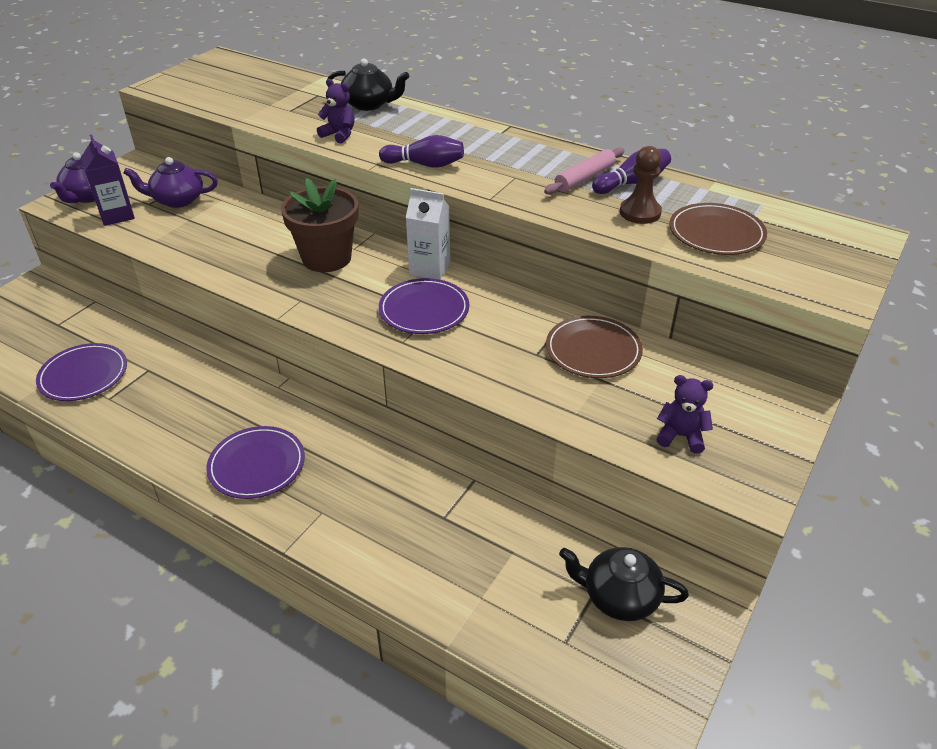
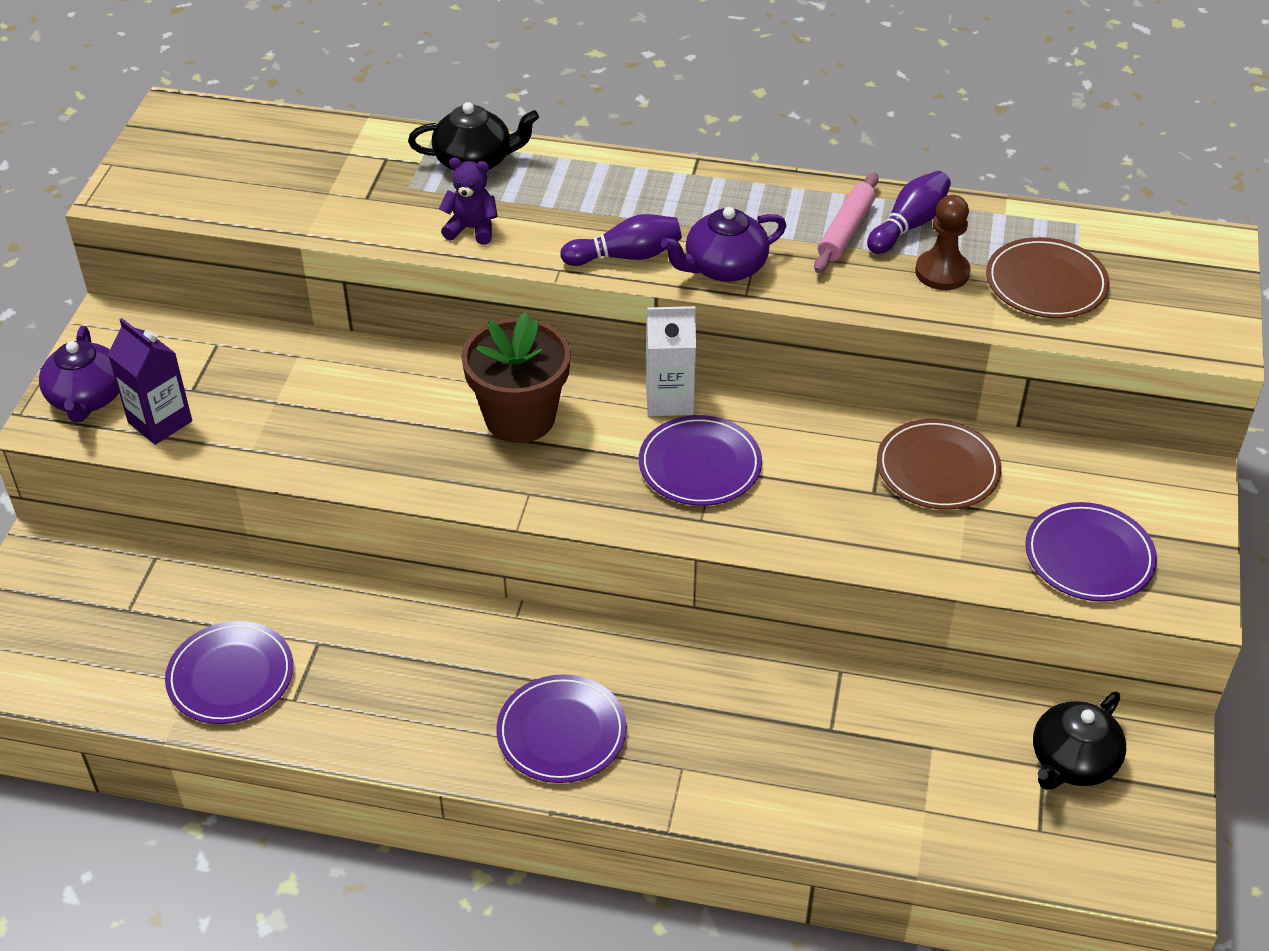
camera: 20 degrees left, 5 degrees up
(177, 200) = (232, 372): purple teapot -> purple teapot (724, 267)
(619, 597) = (1072, 762): black teapot -> black teapot turned 45 degrees counterclockwise
(681, 436) = (1089, 556): purple teddy bear -> purple plate

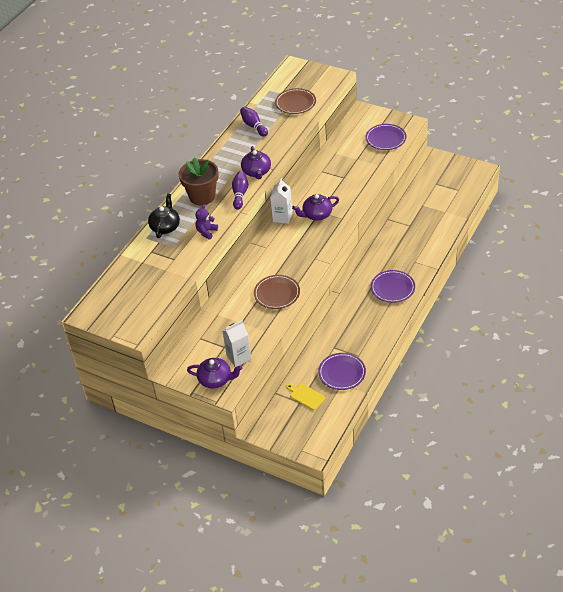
camera: 70 degrees left, 0 degrees up
(147, 619) = (306, 396): none -> yellow cutting board
(160, 422) = (238, 357): purple carton -> white carton
(520, 418) = (276, 256): brown flower pot -> brown flower pot (202, 196)
(700, 465) = (317, 215): purple plate -> purple teapot
(845, 231) = (250, 140): pink rolling pin -> none
(937, 469) = (338, 161): brown plate -> brown plate (277, 293)
(942, 272) = (281, 123): brown pawn -> none
(1072, 762) = (436, 177): black teapot -> none

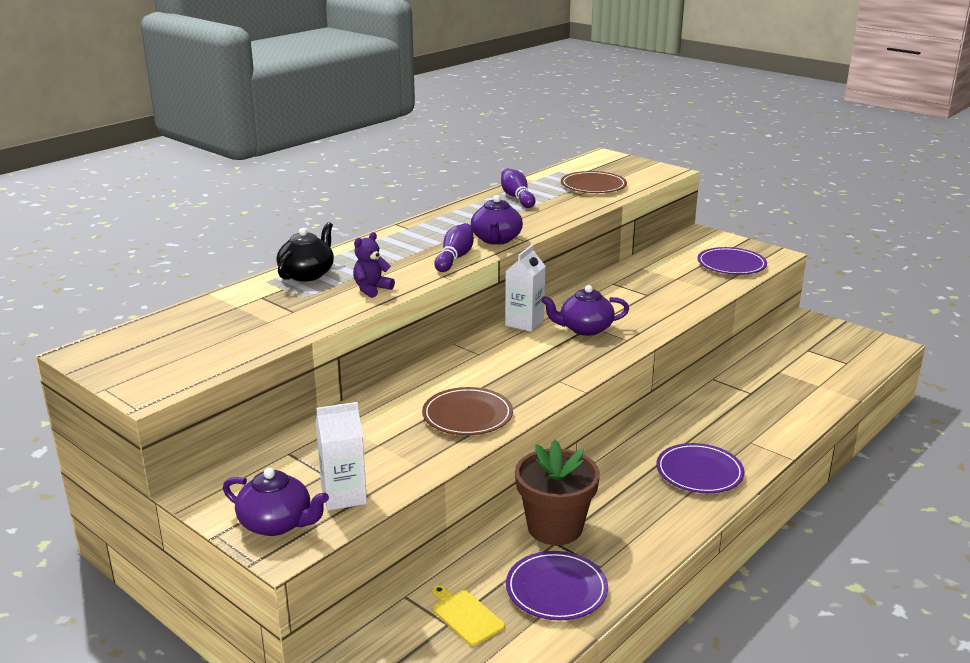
camera: 10 degrees right, 20 degrees down
(202, 196) = (391, 252): brown flower pot -> brown flower pot (555, 527)

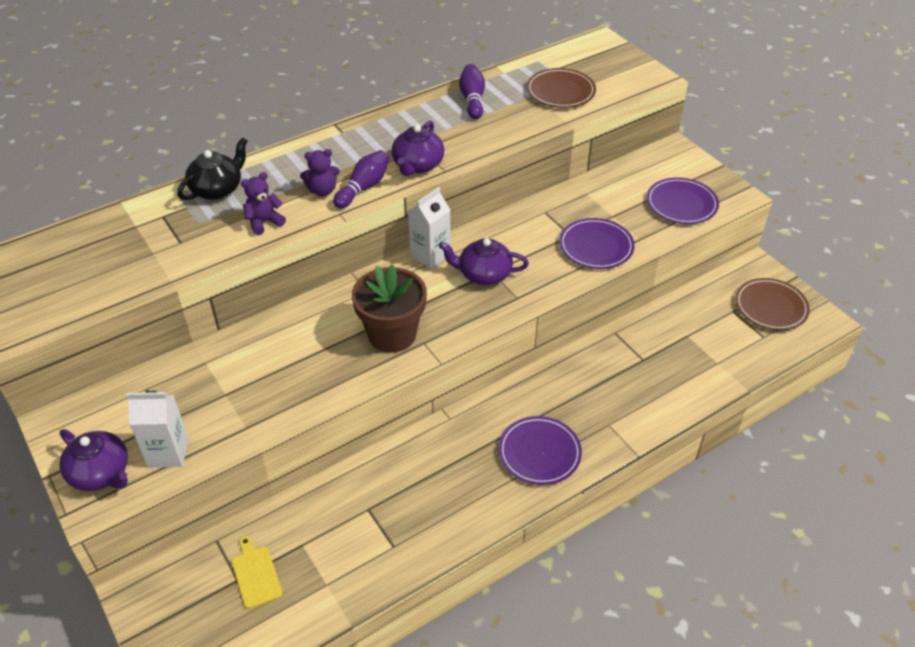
camera: 15 degrees right, 20 degrees up
(415, 264) = (322, 191): none -> purple teddy bear
(467, 415) = (318, 373): brown plate -> brown plate (771, 307)
(555, 527) = (376, 491): brown flower pot -> brown flower pot (392, 334)
(556, 589) = (344, 563): purple plate -> purple plate (596, 246)

